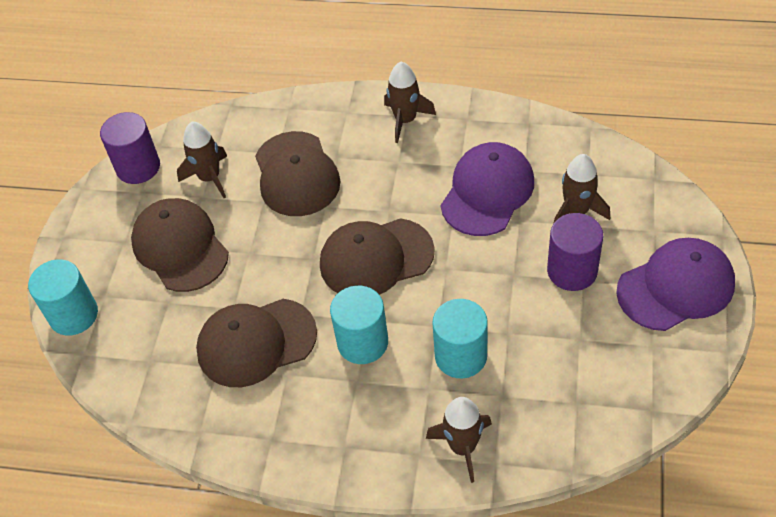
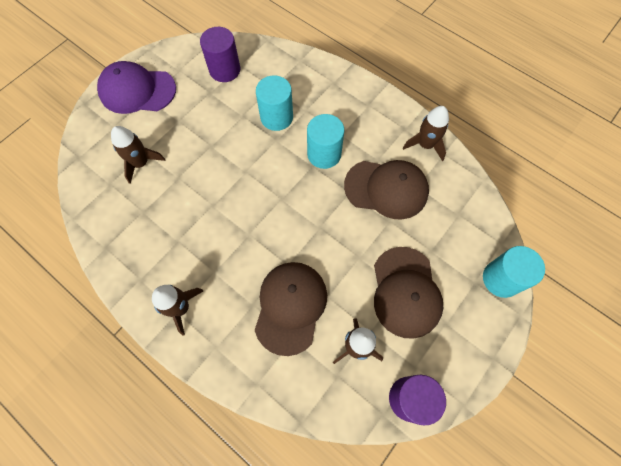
camera: 155 degrees left, 15 degrees up
(376, 258) = (281, 203): brown cap -> none
(463, 447) = (309, 74): brown rocket -> brown rocket (425, 145)
(487, 192) = (178, 209): purple cap -> none
(572, 271) = (179, 129): purple cylinder -> purple cylinder (224, 70)

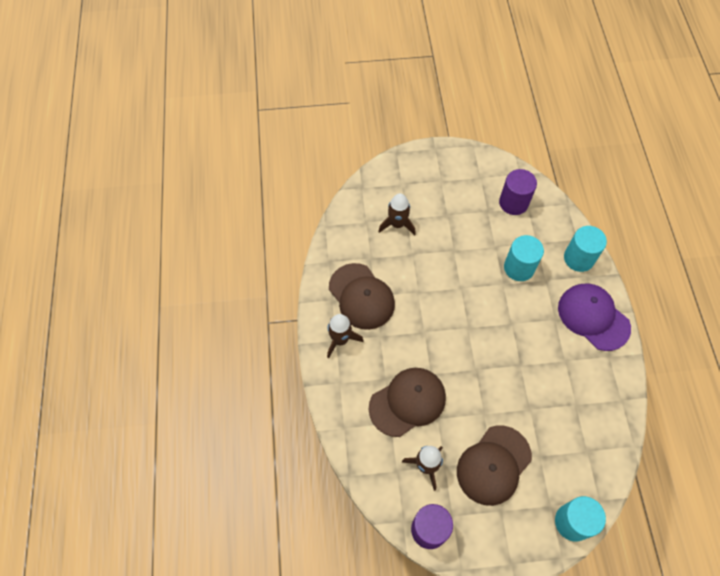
camera: 45 degrees right, 5 degrees down
(137, 90) = (439, 170): purple cap -> purple cap (593, 317)
(324, 154) = (528, 322): turquoise cylinder -> turquoise cylinder (579, 258)
(386, 189) = (550, 386): brown cap -> brown cap (361, 296)
(425, 145) = (613, 381): brown rocket -> none

